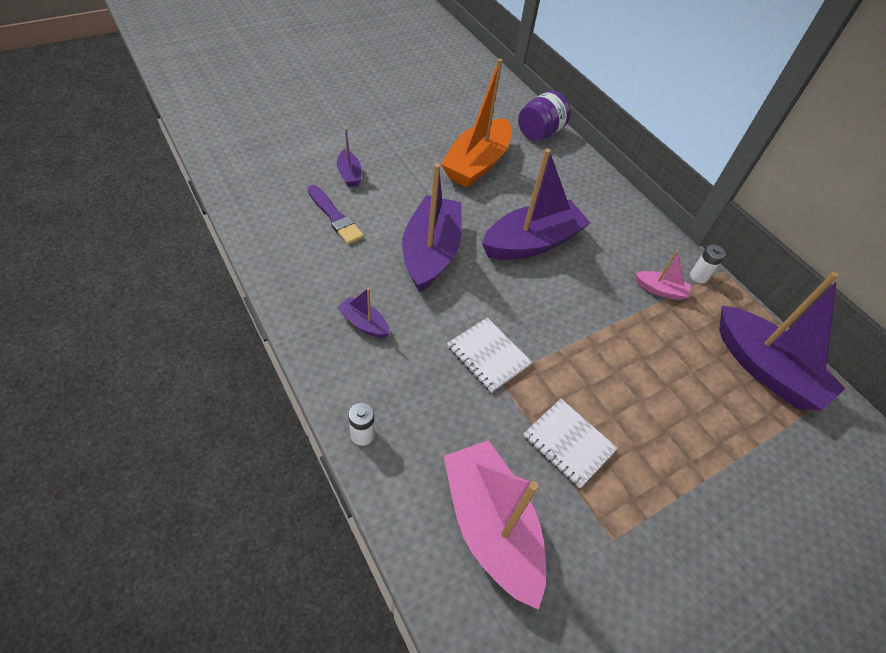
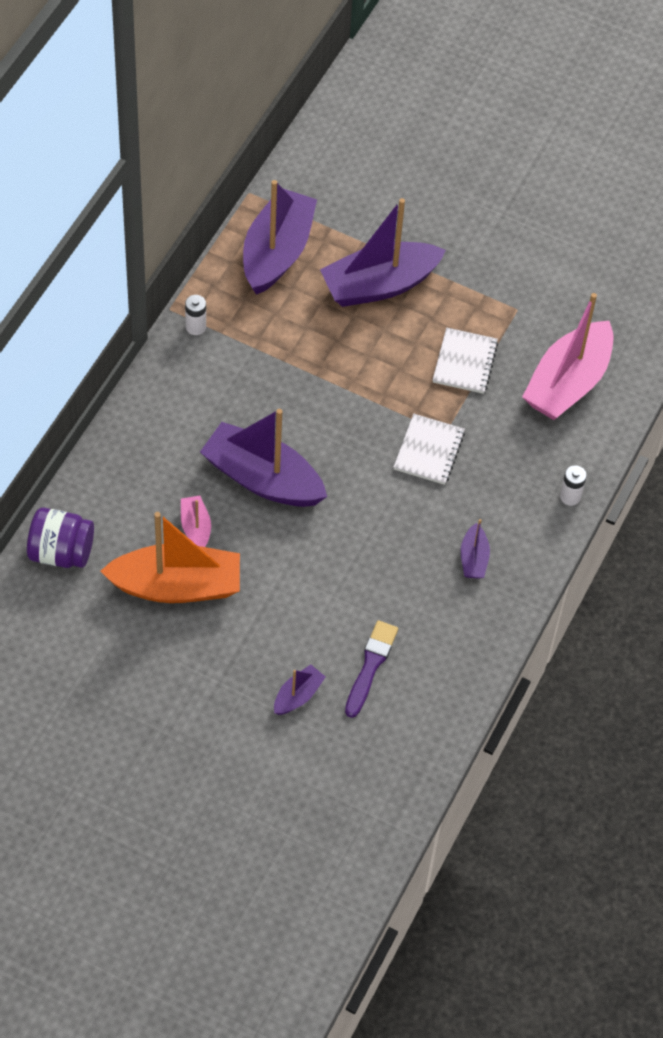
camera: 120 degrees left, 5 degrees up
(431, 253) = (348, 555): purple boat -> purple boat (379, 285)
(660, 290) = (241, 352): pink boat -> pink boat (195, 527)

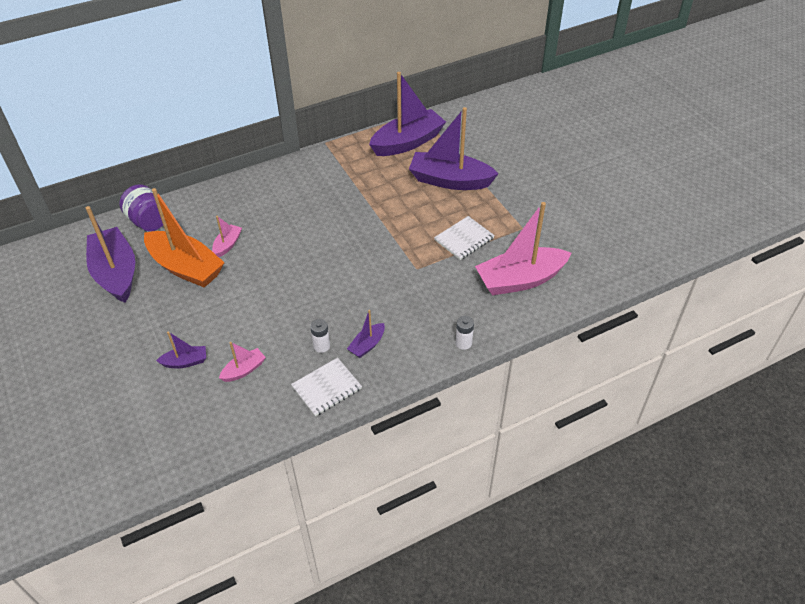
camera: 40 degrees right, 10 degrees down
(195, 327) = (329, 155): white battery -> white battery (321, 346)
(262, 478) = (288, 240): purple boat -> purple boat (116, 273)
(370, 666) = (244, 370): purple brush -> pink boat
(429, 451) = (397, 273): white notebook -> white notebook (327, 388)

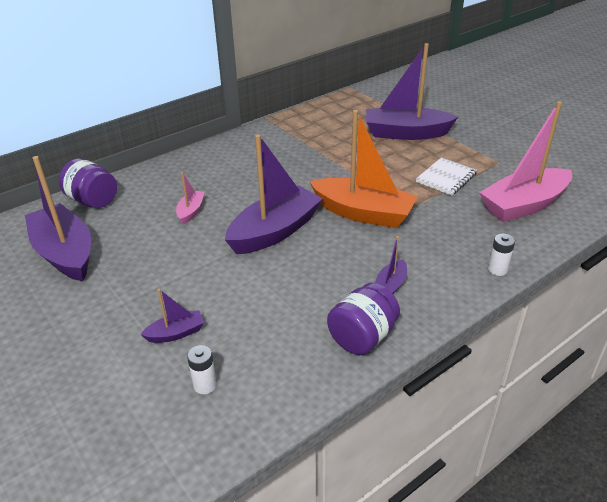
camera: 10 degrees left, 10 degrees down
(186, 267) = (148, 238): orange boat -> orange boat (363, 213)
(244, 370) = (253, 332): pink boat -> none
(321, 346) = (337, 294): white battery -> white battery (205, 385)
(327, 388) = (362, 337): white notebook -> purple jar
(407, 142) = (348, 109): purple boat -> purple boat (274, 231)

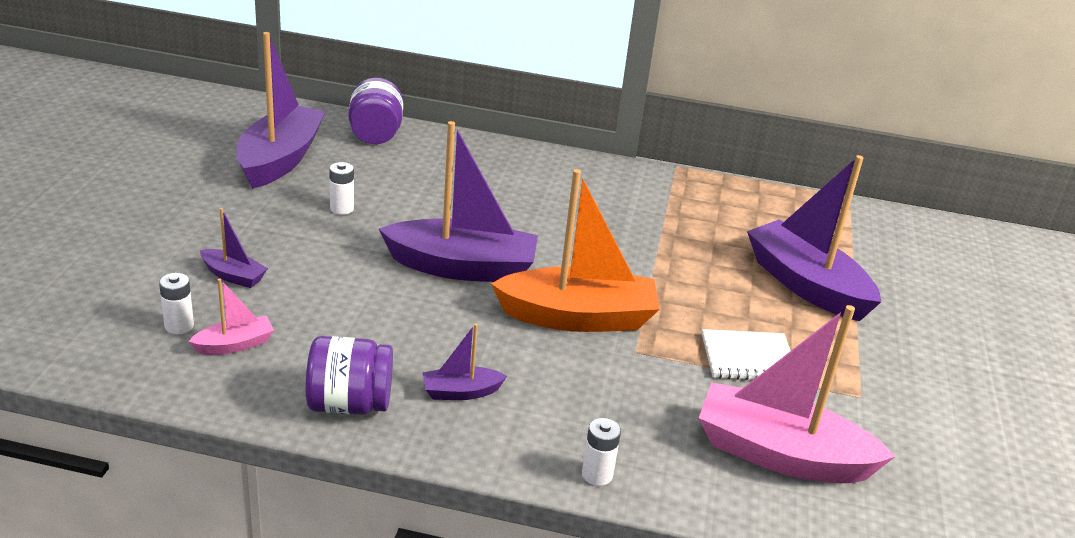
camera: 45 degrees right, 5 degrees down
(158, 251) = (342, 208): none -> white battery
(191, 211) = (429, 198): pink boat -> pink boat (234, 345)
(363, 213) = (578, 317): orange boat -> orange boat turned 75 degrees counterclockwise

